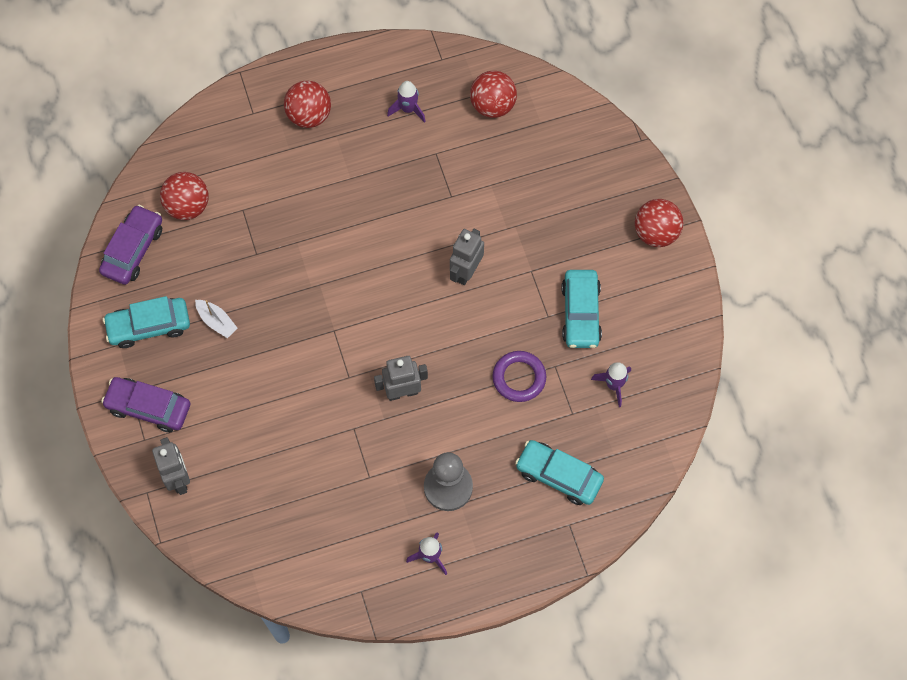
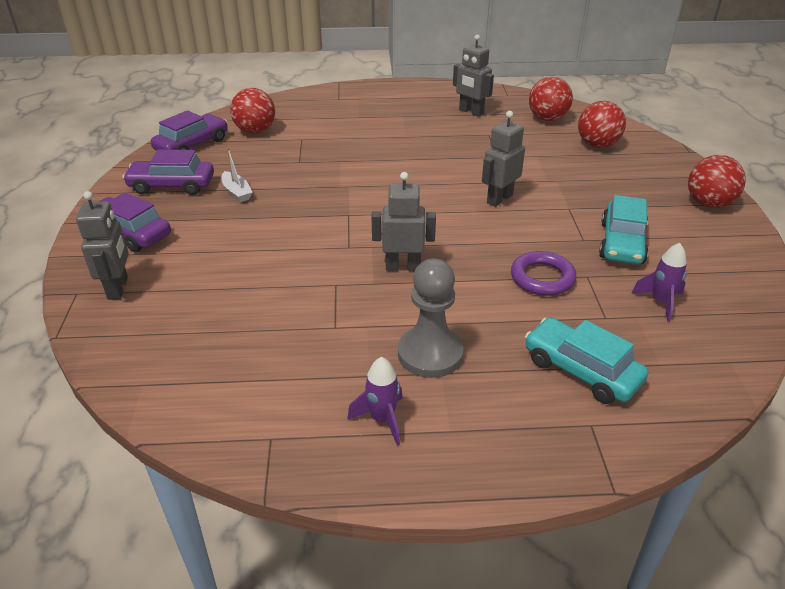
camera: 15 degrees right, 30 degrees down
(149, 326) = (172, 185): turquoise car -> purple car
(309, 115) = (384, 105): red ball -> red ball (597, 145)
(408, 109) = (471, 112): purple rocket -> grey robot

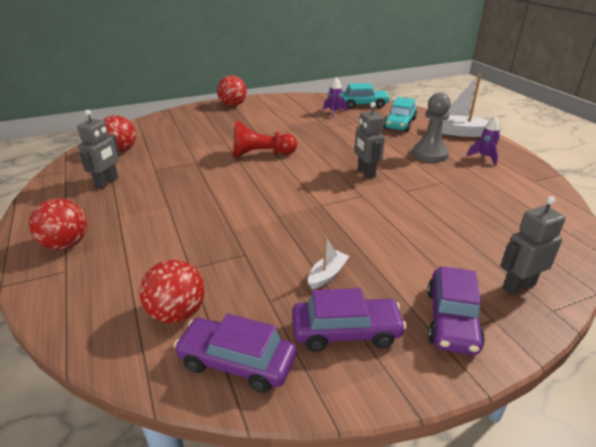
camera: 110 degrees left, 5 degrees down
(172, 185) = (346, 332): purple car -> purple car turned 75 degrees counterclockwise
(499, 199) = (261, 154): grey robot -> red pawn
(509, 443) = (459, 132): none -> white boat
(542, 278) = (339, 136): purple ring -> none
(597, 145) = (165, 132): red ball -> red ball (66, 244)
(621, 243) = (289, 121): turquoise car -> turquoise car (363, 105)

